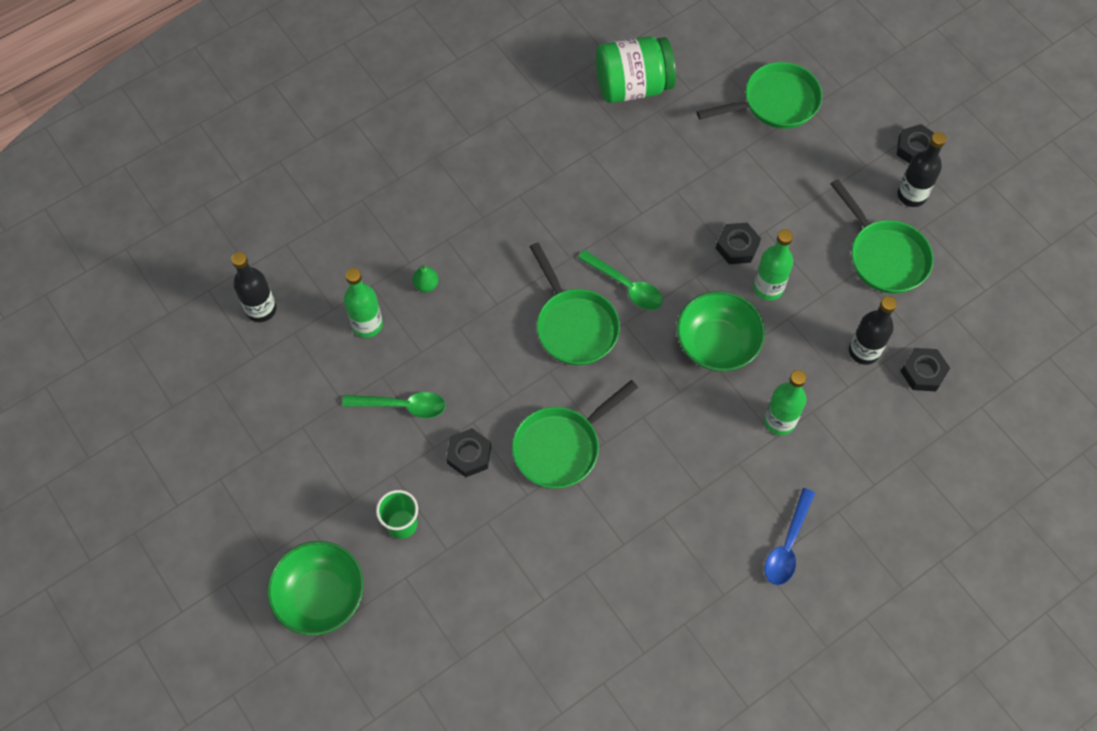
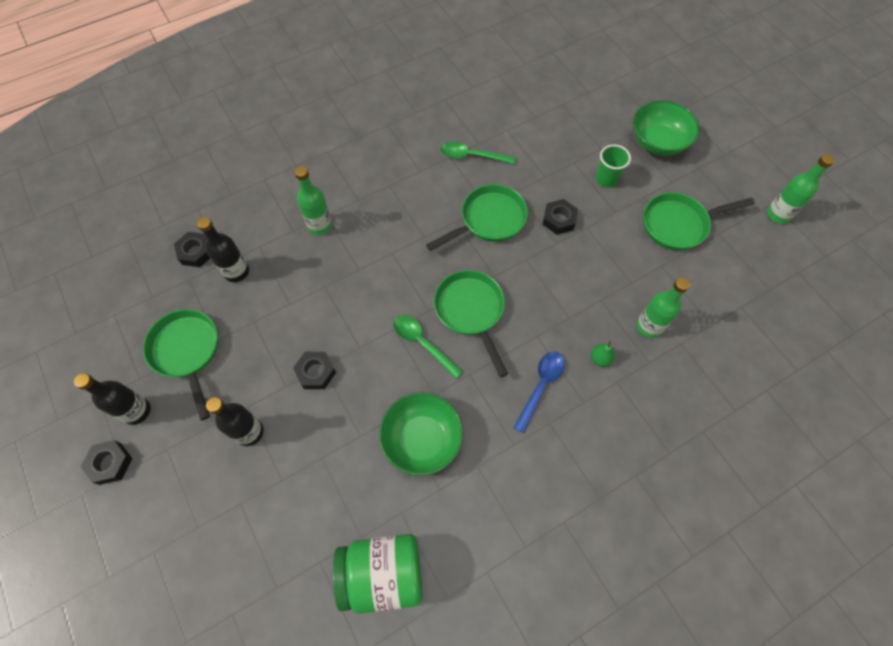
camera: 175 degrees left, 0 degrees up
(261, 309) = (745, 347): black bottle -> black bottle (249, 432)
(402, 406) = (613, 258): green spoon -> green spoon (471, 156)
(716, 344) = (354, 287): green bowl -> green bowl (422, 439)
(768, 288) = (298, 331): green bottle -> green bottle (778, 214)
(775, 102) = (233, 536): green pan -> green pan (678, 224)
(787, 545) = (337, 148): blue spoon -> blue spoon (541, 386)

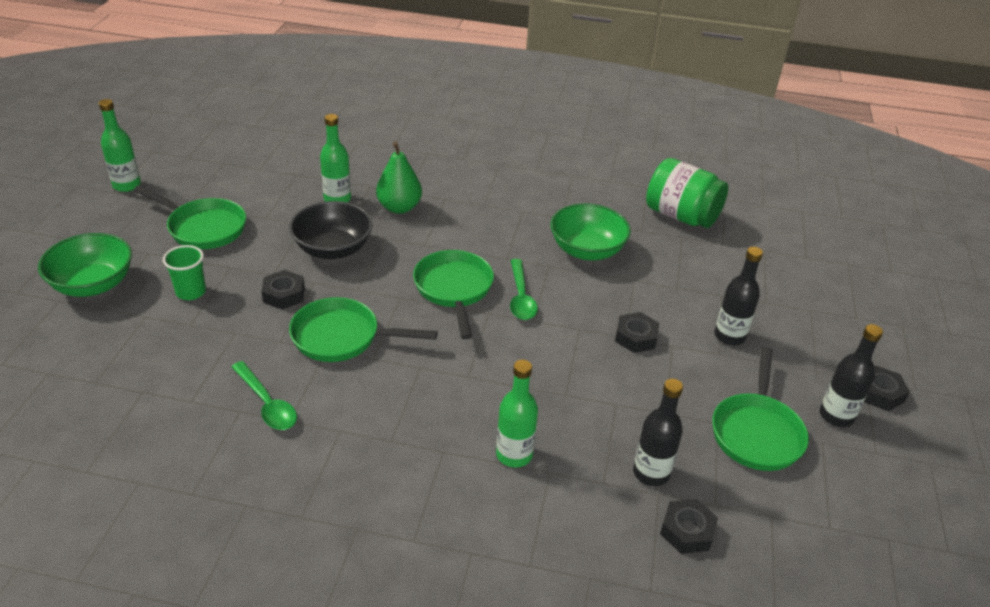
camera: 140 degrees left, 25 degrees down
(471, 311) = (454, 289): green pan -> green pan turned 150 degrees clockwise
(541, 386) = (462, 222): blue spoon -> none
(584, 278) = (333, 249): none -> black bowl
(600, 358) = (399, 207): green pear -> green pear, size x1.97

